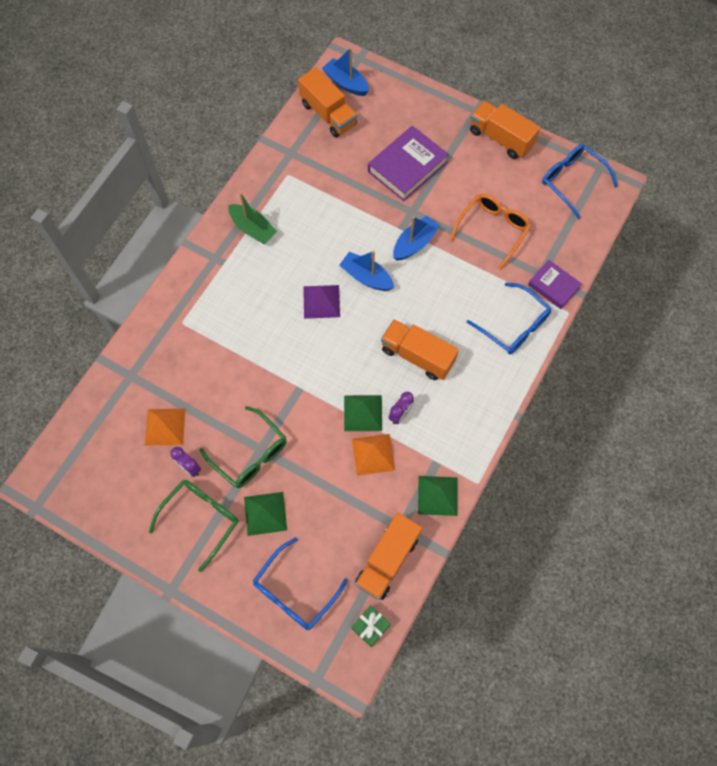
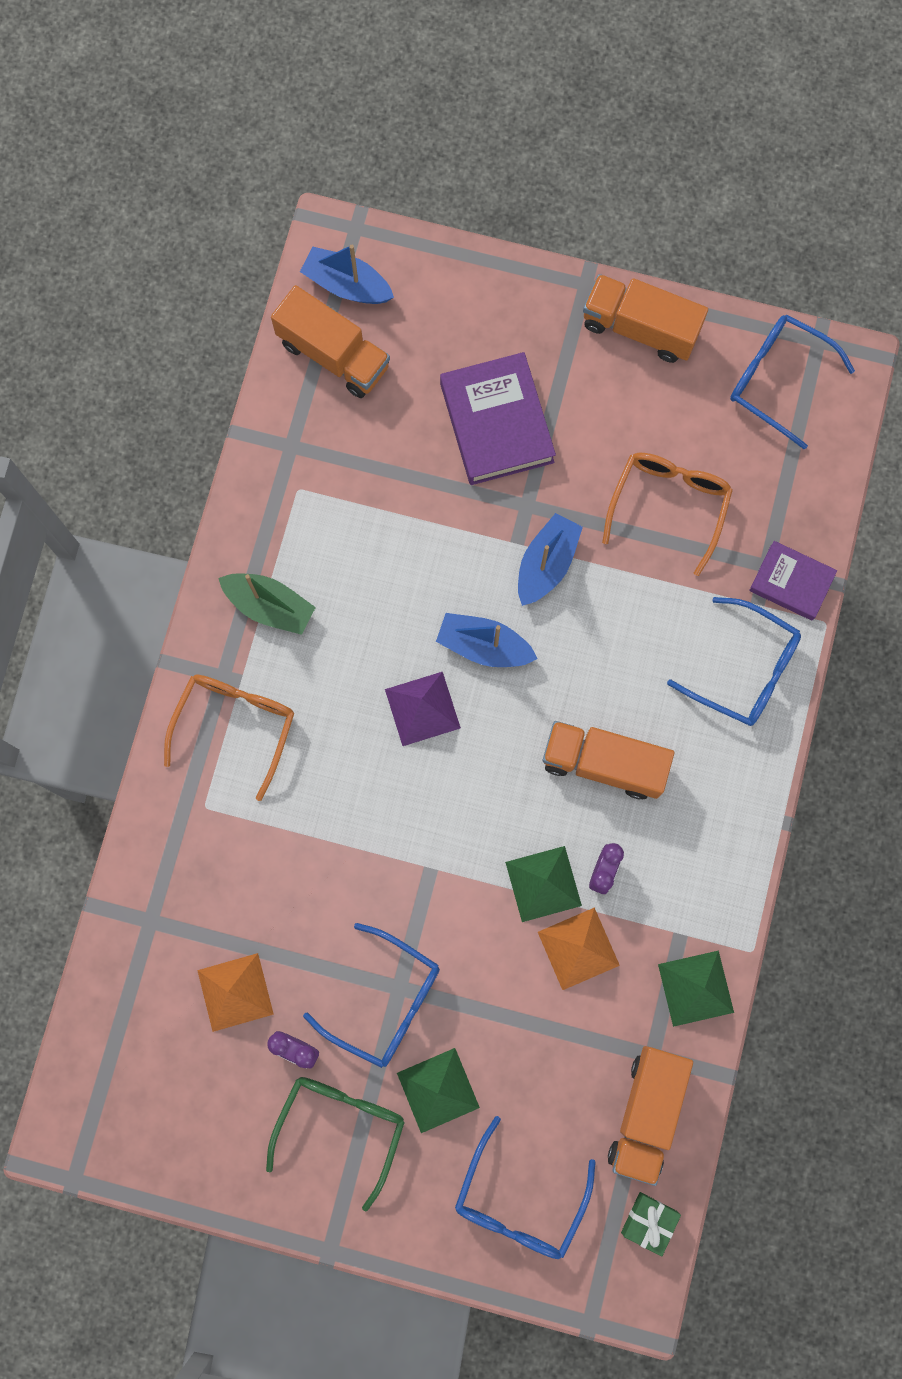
camera: 15 degrees left, 10 degrees up
(213, 285) = (235, 726): none -> orange glasses
(250, 454) = (385, 1001): green glasses -> blue glasses
(407, 167) = (496, 423): purple book -> purple book turned 45 degrees counterclockwise

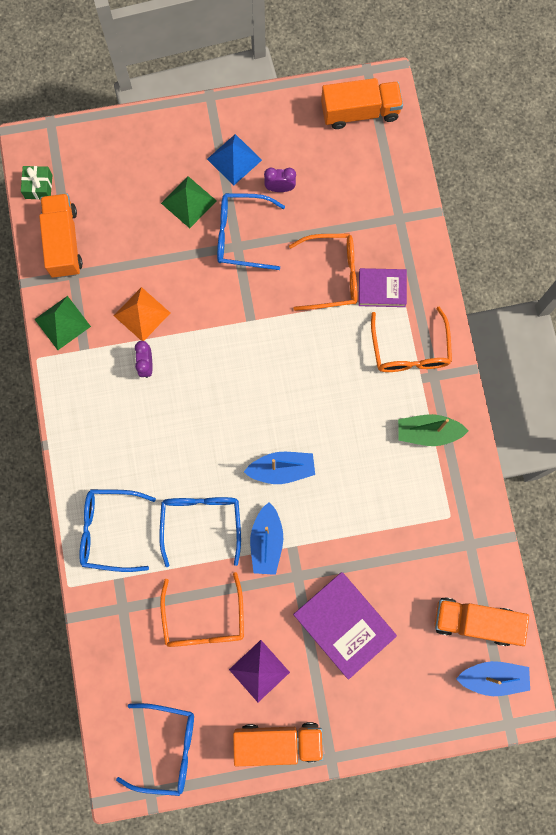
camera: 155 degrees right, 0 degrees up
(235, 992) = (330, 202): orange pyramid -> none
(287, 880) = (332, 275): none -> orange glasses
(341, 1127) = (234, 159): green glasses -> blue pyramid
(422, 708) = (301, 412): purple pyramid -> purple pyramid (259, 670)
(519, 1200) = (116, 166): blue glasses -> blue glasses (201, 522)
(543, 884) = (179, 341): green pyramid -> none
(603, 763) = (174, 430): orange truck -> orange truck (360, 112)
(791, 582) = (101, 604): purple book -> purple book (382, 289)

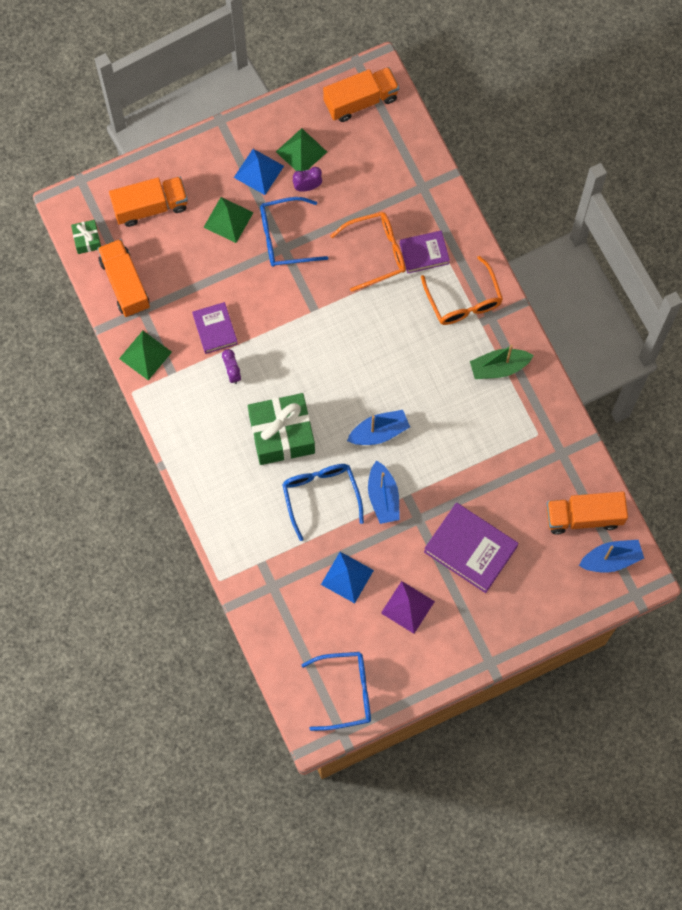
camera: 15 degrees left, 5 degrees down
(109, 530) = (241, 523): blue glasses -> none
(142, 314) = (215, 329): orange pyramid -> purple book
(179, 445) = (282, 434): none -> green gift
(204, 620) = (347, 577): orange glasses -> blue pyramid
(278, 742) = (441, 661): orange truck -> orange truck (150, 207)
(284, 149) = (301, 151): none -> green pyramid

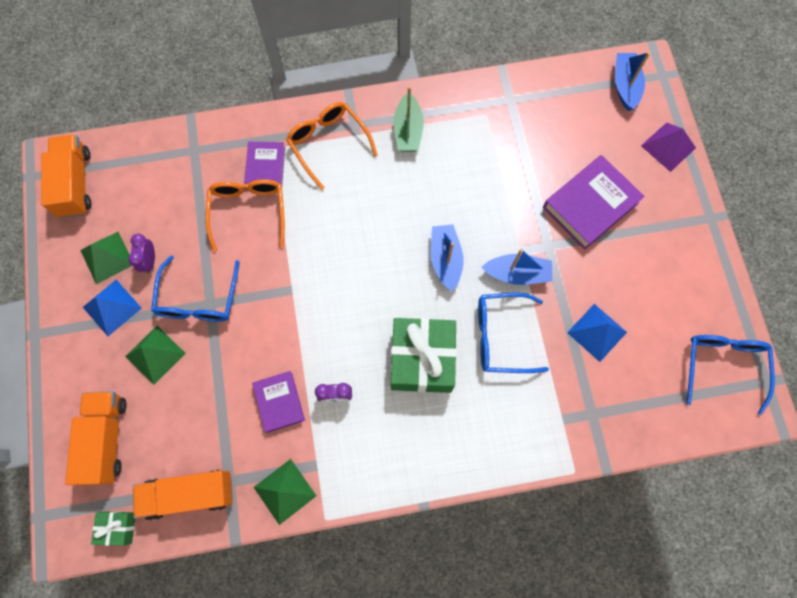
camera: 75 degrees left, 0 degrees up
(215, 329) = (279, 402): purple book -> purple book turned 75 degrees clockwise
(407, 607) = (640, 280): purple pyramid -> purple pyramid (668, 146)
(463, 300) = (328, 144): orange glasses -> orange glasses turned 120 degrees counterclockwise
(583, 517) = (578, 97): orange truck -> none

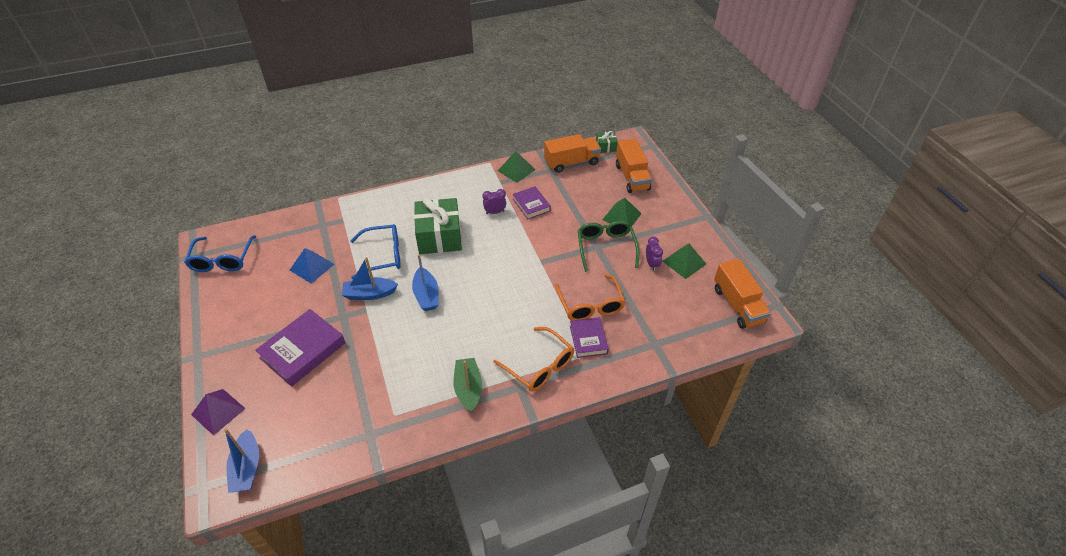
camera: 170 degrees right, 25 degrees down
(112, 307) = (664, 236): blue pyramid -> none
(198, 299) = (606, 248): blue glasses -> green glasses

